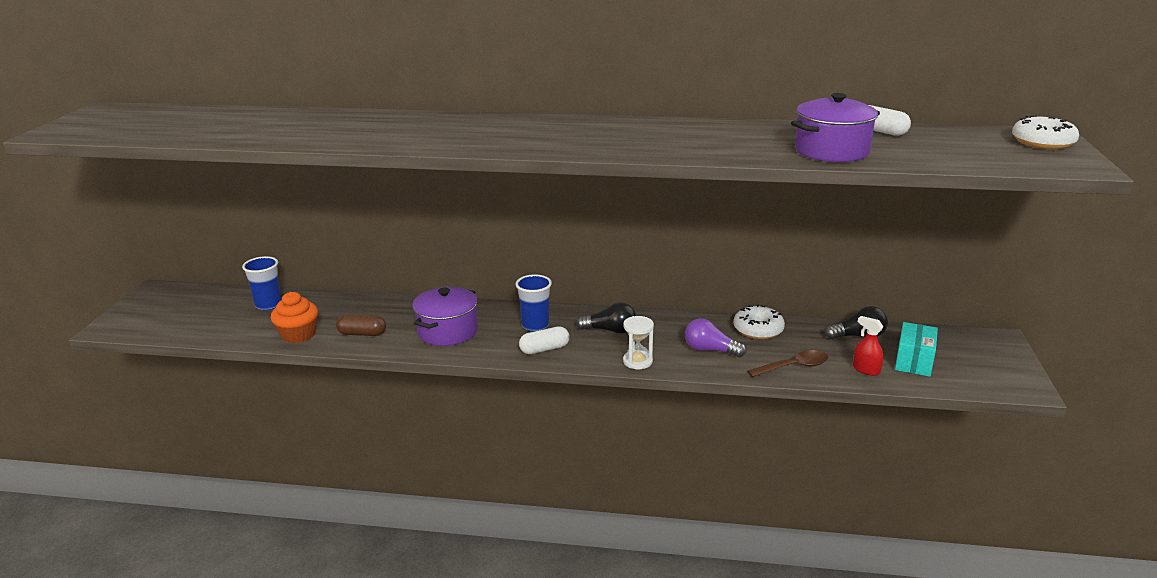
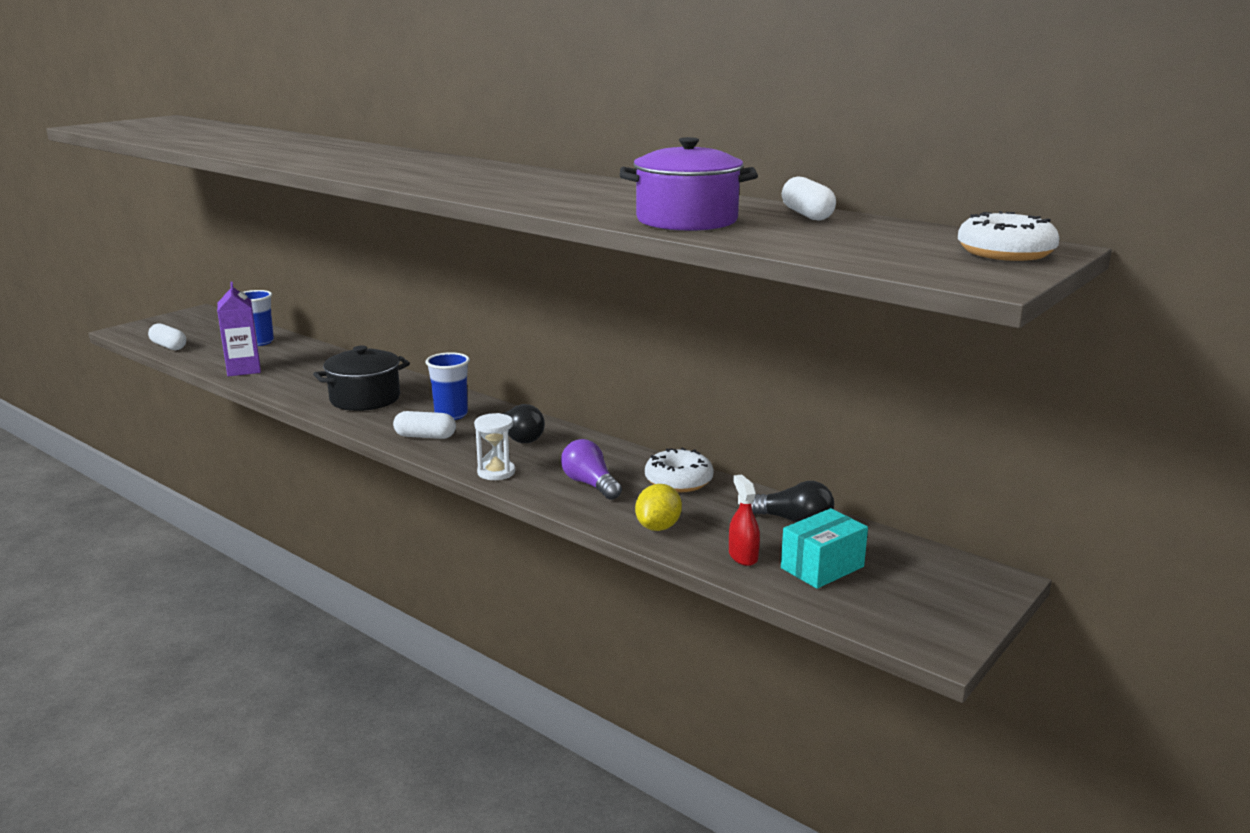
camera: 30 degrees right, 5 degrees down
(185, 332) = (169, 346): none -> white capsule
(298, 335) = (244, 369): orange cupcake -> purple carton
(362, 334) = (293, 382): brown capsule -> none
(447, 331) = (365, 399): purple pot -> black pot
(794, 367) = (658, 527): brown spoon -> yellow lemon

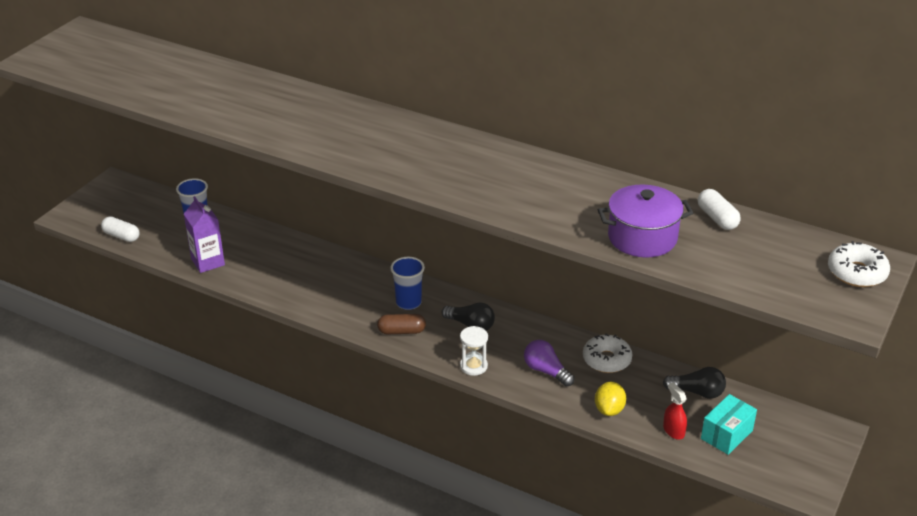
camera: 10 degrees left, 15 degrees up
(365, 399) = (330, 290): black pot -> none
(425, 436) = (401, 331): white capsule -> brown capsule

